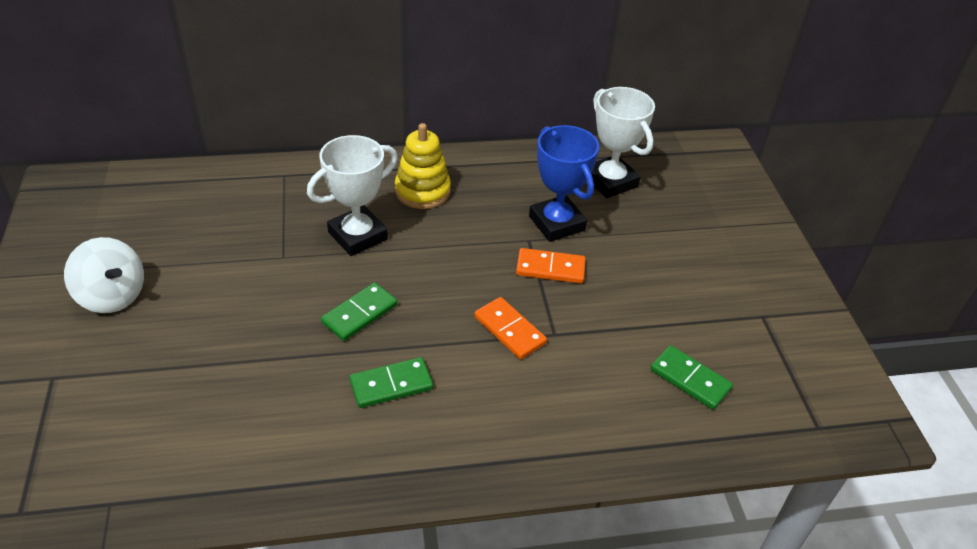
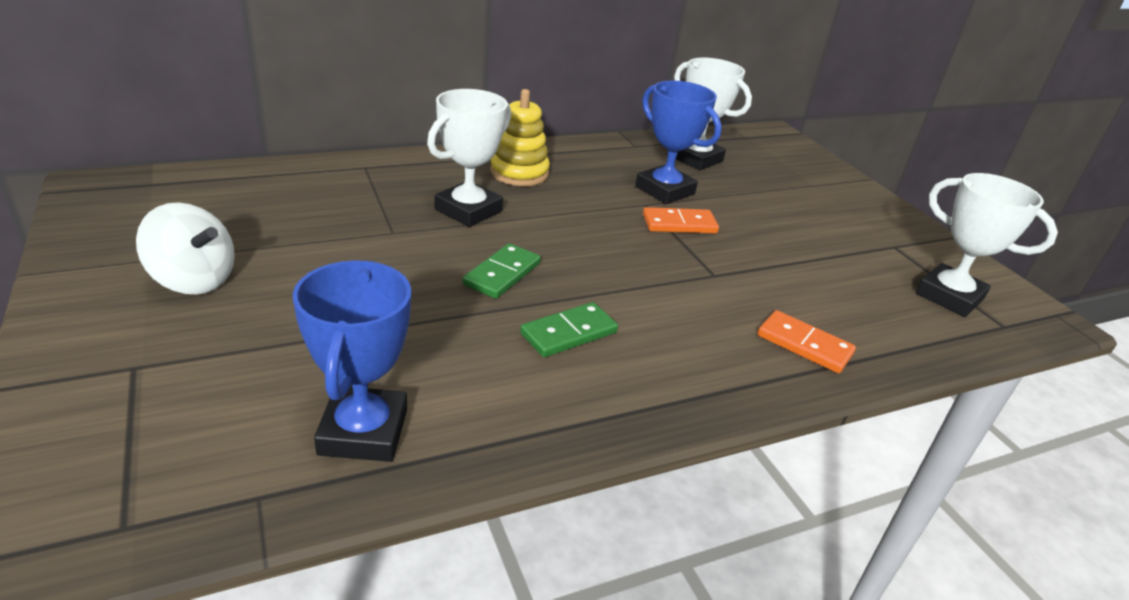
camera: 15 degrees left, 10 degrees down
(196, 459) = (363, 432): none -> blue trophy
(510, 330) = (668, 275): orange domino -> orange domino (804, 345)
(690, 379) = (865, 300): green domino -> none
(782, 385) = (949, 296): none -> white trophy

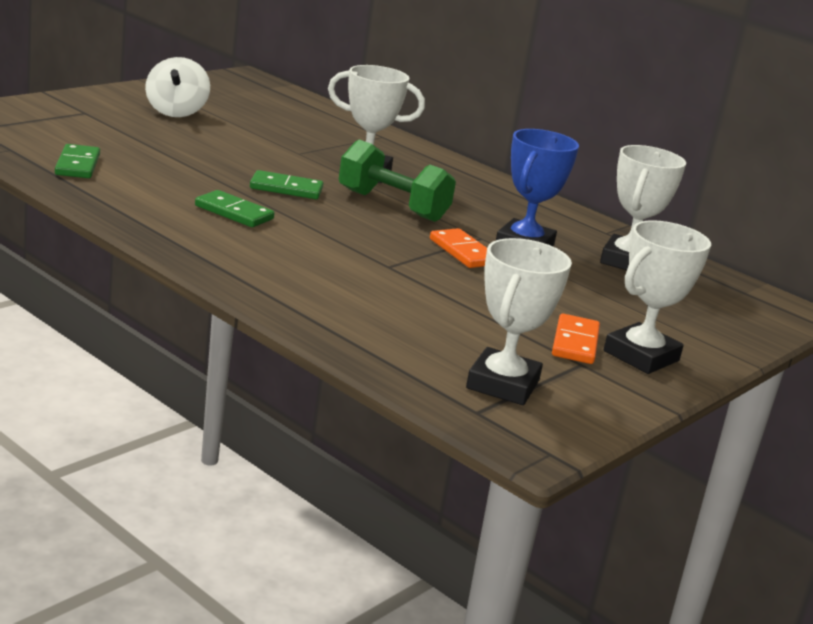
camera: 65 degrees right, 10 degrees down
(363, 432) = (77, 165): blue trophy -> green domino
(519, 173) = (459, 186): yellow stacking toy -> none
(563, 224) = (392, 206): none -> green dumbbell
(804, 345) = (317, 300): orange domino -> orange domino (575, 343)
(872, 216) = (641, 356): none -> white trophy

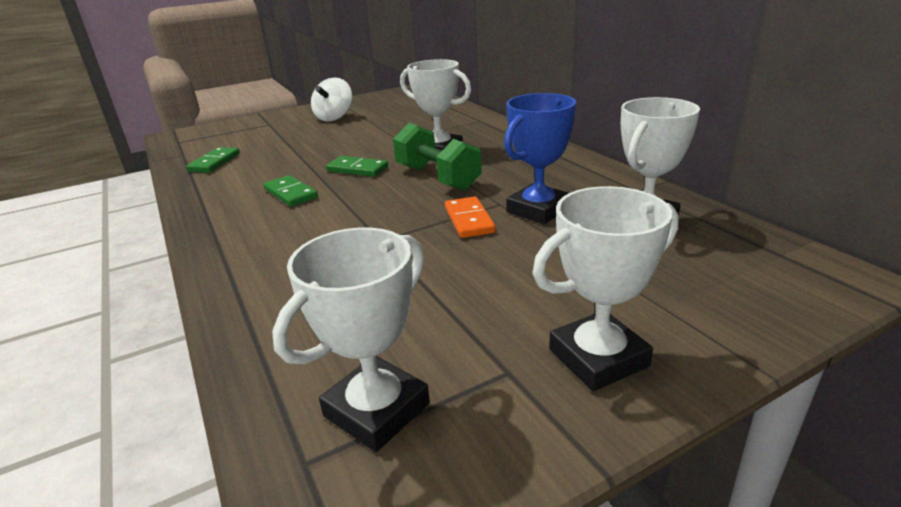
camera: 25 degrees right, 5 degrees up
(575, 343) = (519, 336): orange domino -> none

